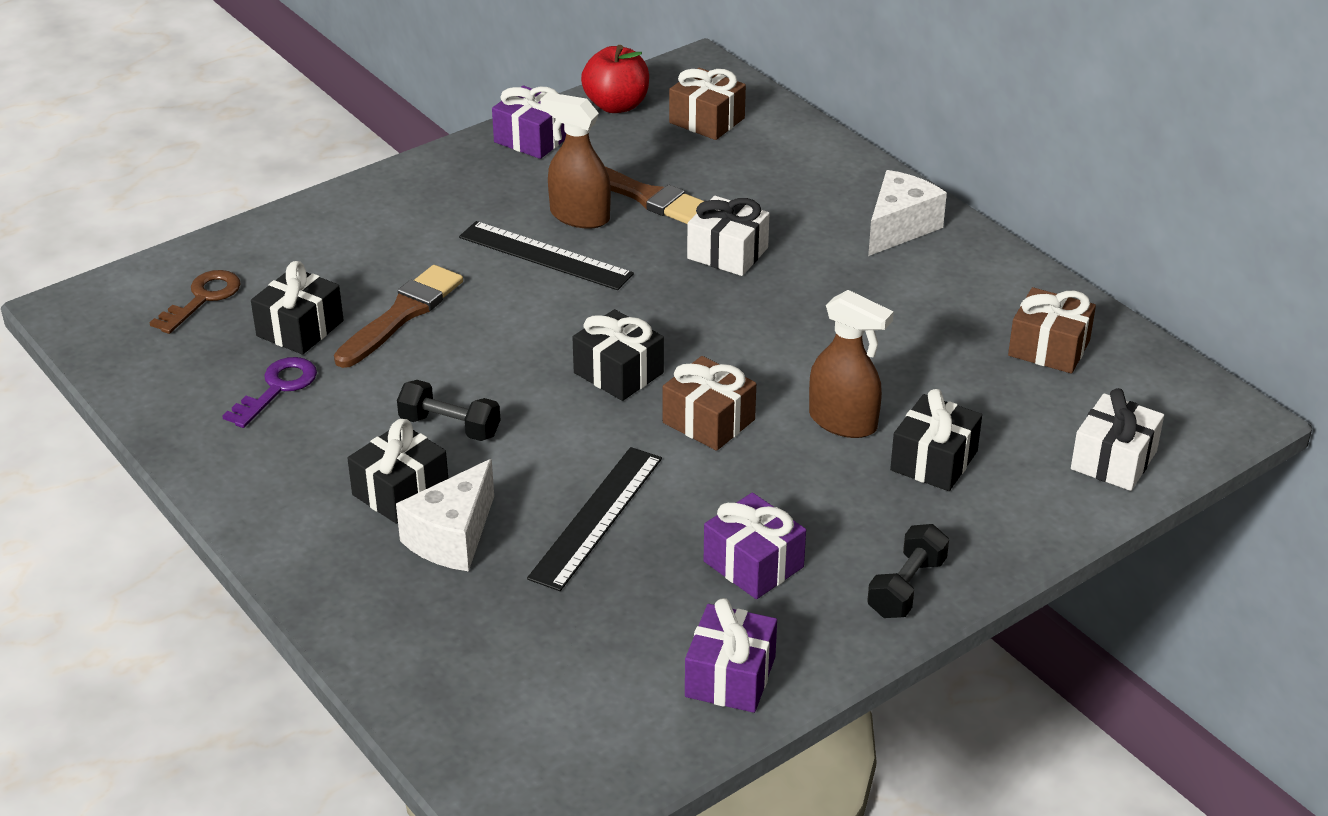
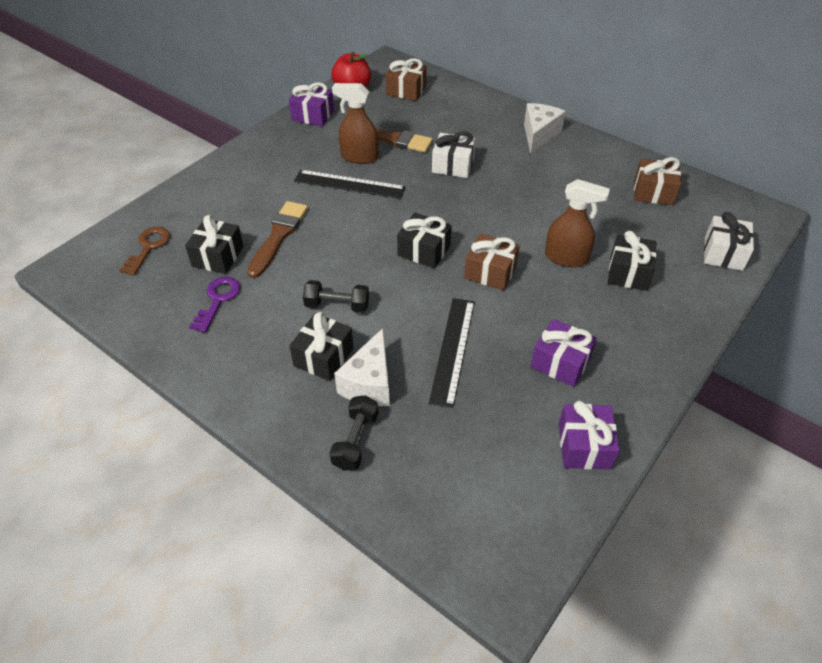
camera: 15 degrees left, 10 degrees up
(906, 587) = (655, 359): black dumbbell -> black dumbbell (355, 441)

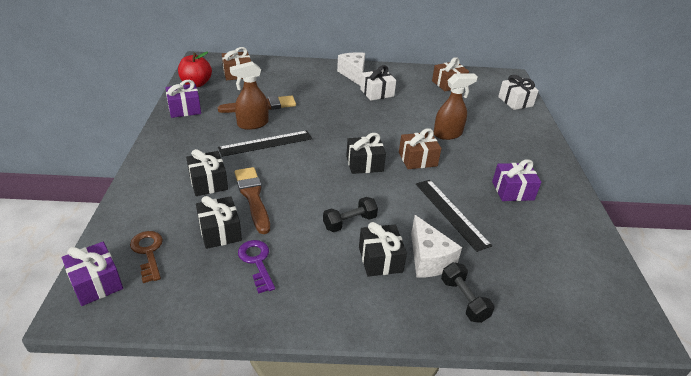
camera: 40 degrees left, 10 degrees down
(453, 165) = (322, 108): white gift -> white gift (377, 93)
(584, 446) = (576, 228): purple gift -> purple gift (96, 283)
(628, 273) = (486, 129): black gift -> black gift (208, 182)

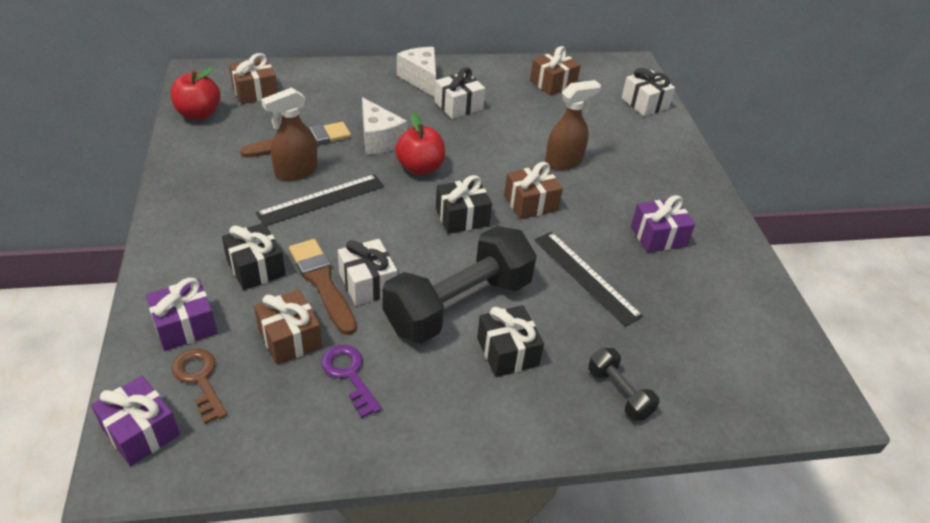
camera: 10 degrees left, 5 degrees up
(184, 109) = (192, 157): purple gift -> purple gift (185, 326)
(220, 231) = (290, 338): black gift -> brown gift
(285, 201) = (367, 283): none -> white gift
(341, 129) = (420, 168): none -> red apple
(349, 222) = (458, 305): black dumbbell -> black dumbbell, size x2.17
(428, 259) = (567, 344): white cheese -> white cheese (379, 140)

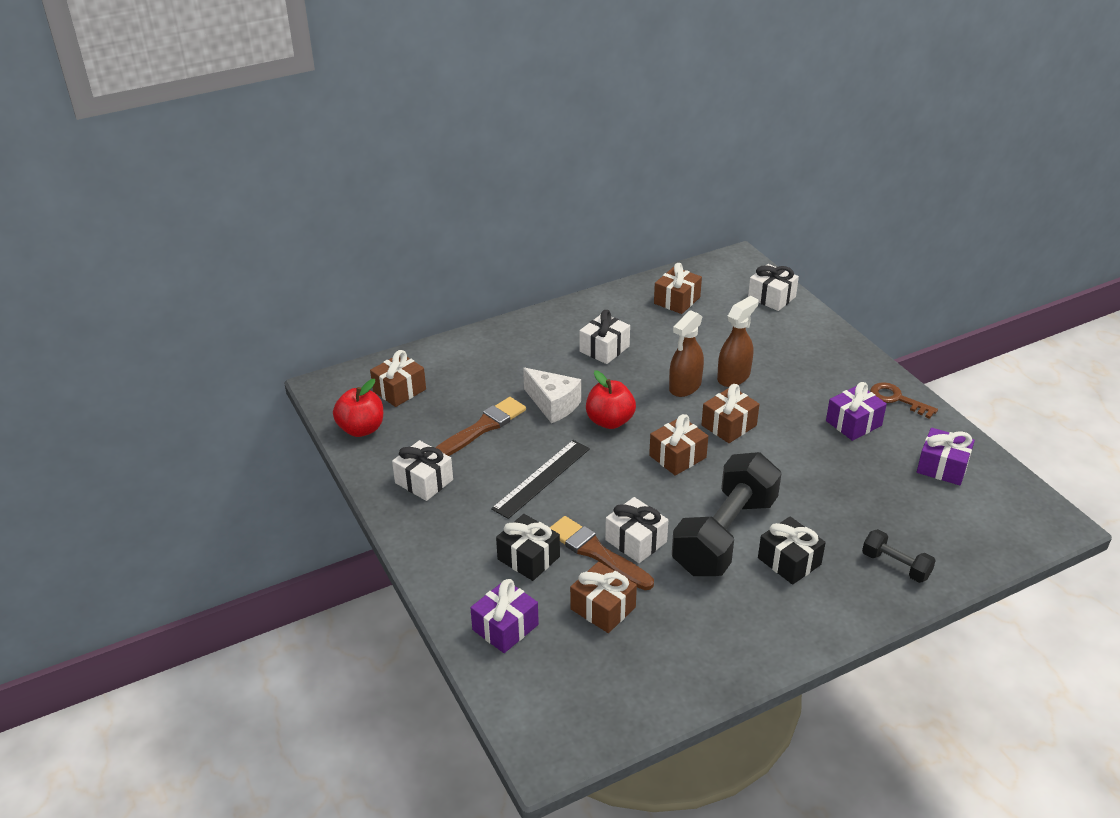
camera: 15 degrees left, 5 degrees down
(141, 431) = (535, 722): purple gift -> purple gift (942, 467)
(199, 380) = (552, 666): brown key -> brown key (897, 399)
(216, 172) = (424, 481): none -> white gift
(296, 171) = (498, 458): brown spray bottle -> brown spray bottle (685, 386)
(349, 375) = (674, 622): purple key -> none
(421, 79) = (550, 331): white cheese -> none
(462, 217) = (677, 456): black gift -> brown gift
(586, 277) = (814, 478): black ruler -> none

